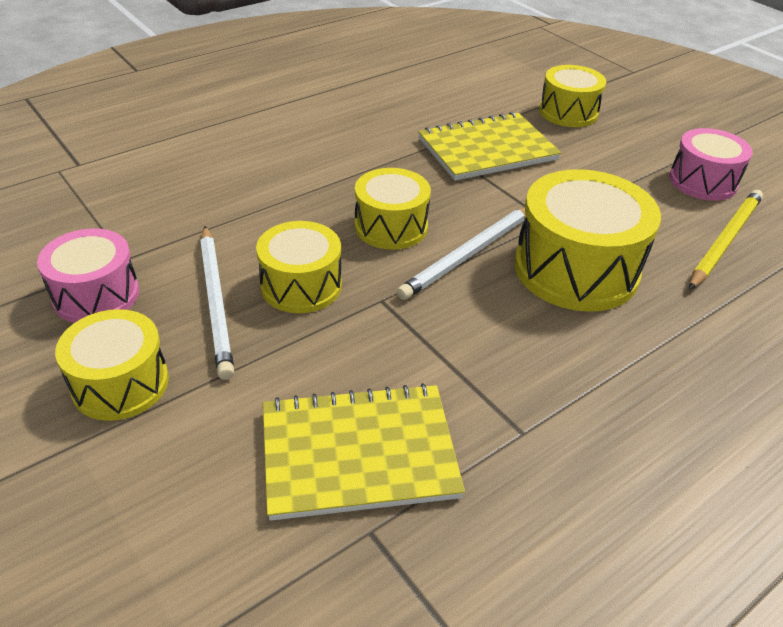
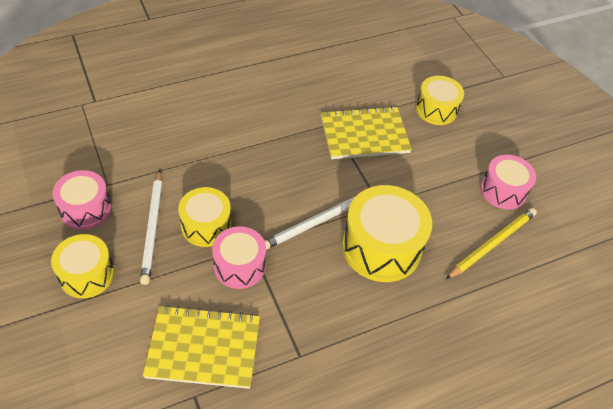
camera: 10 degrees right, 10 degrees up
(374, 328) = (239, 266): none -> pink drum
(391, 226) = (276, 190): yellow drum -> none

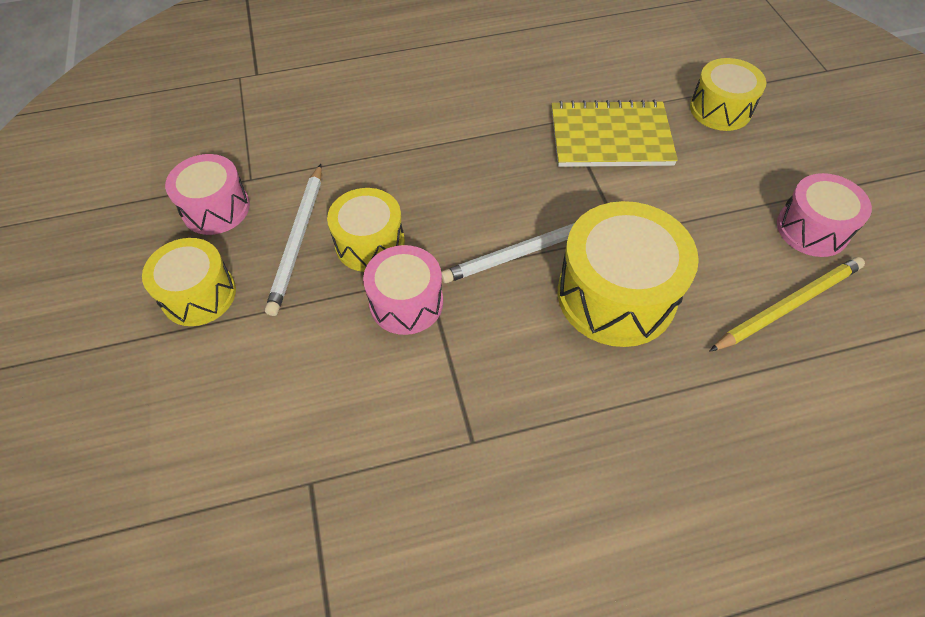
camera: 15 degrees right, 5 degrees up
(203, 348) = (335, 414): yellow notebook -> none

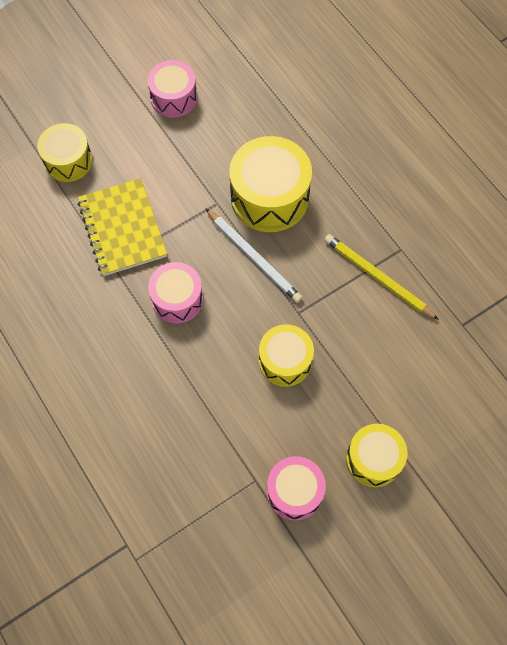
camera: 110 degrees left, 10 degrees up
(298, 240) = (301, 412): white pencil -> none
(406, 302) = (324, 318): pink drum -> pink drum (177, 299)
(788, 305) = (242, 107): yellow pencil -> yellow pencil (377, 277)

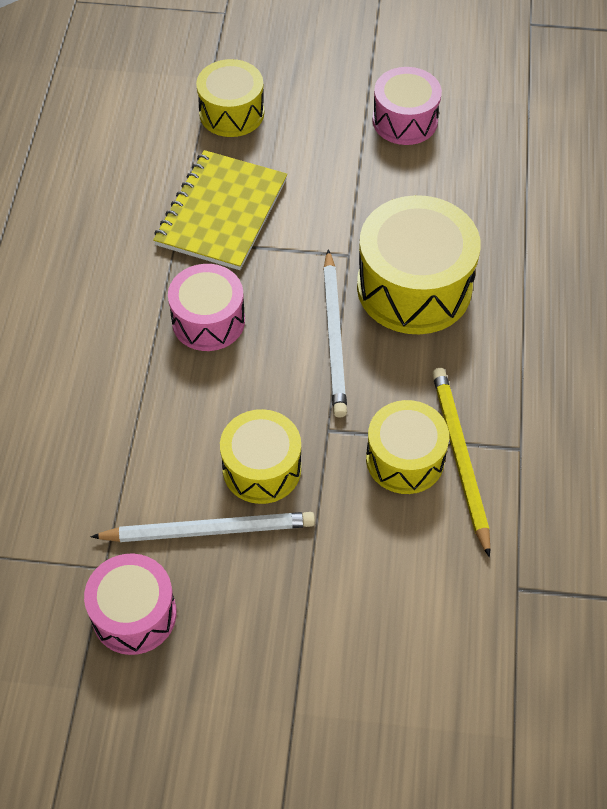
camera: 40 degrees right, 10 degrees down
(289, 416) = (209, 530): none -> white pencil
(373, 459) = (258, 653): yellow drum -> yellow drum (405, 459)

